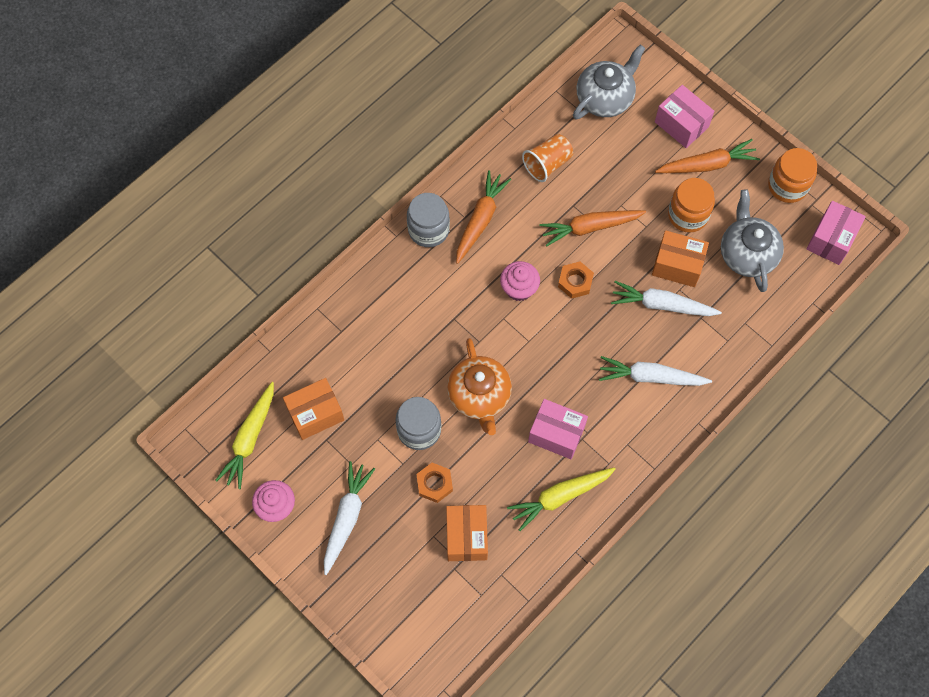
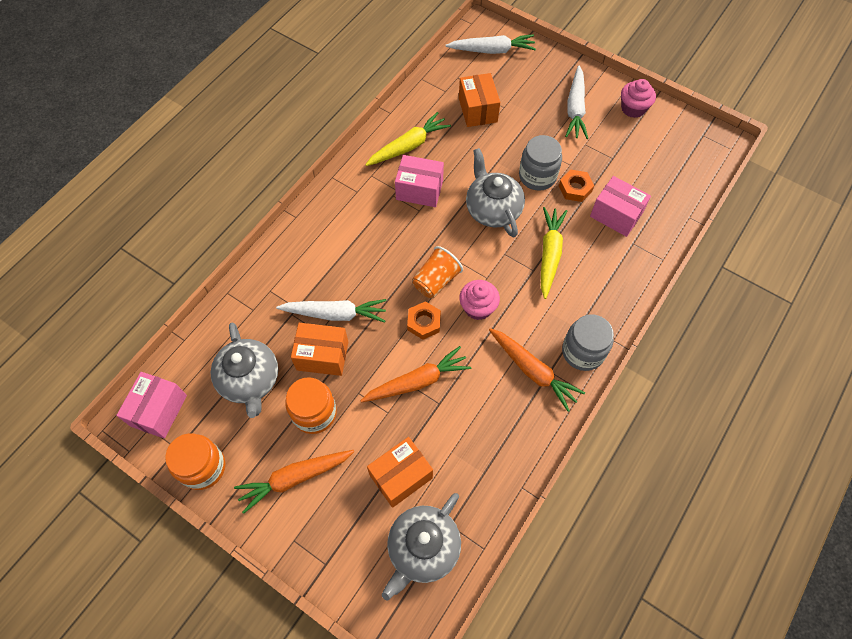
camera: 170 degrees right, 5 degrees down
(250, 439) = (675, 149): yellow carrot -> yellow carrot (549, 254)
(315, 414) = (628, 175): orange box -> orange box (401, 476)
(434, 484) = (513, 140): orange nut -> orange nut (575, 188)
(479, 396) = (492, 209): orange teapot -> grey teapot
(480, 219) = (533, 371): orange carrot -> orange carrot turned 60 degrees counterclockwise
(547, 164) = (475, 447): orange cup -> orange cup (436, 281)
(650, 377) = (341, 247): white carrot -> white carrot (492, 50)
(681, 124) = (327, 527): pink box -> pink box (616, 215)

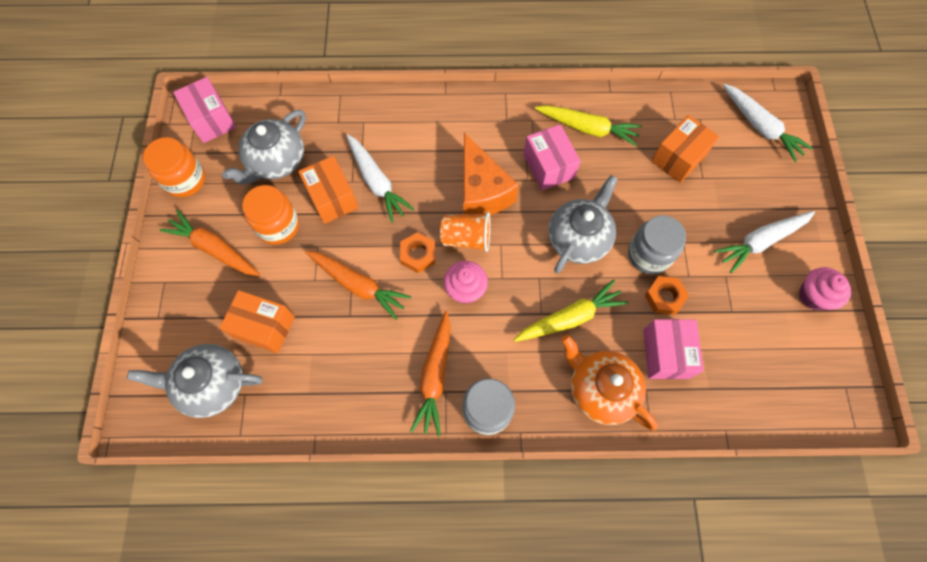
camera: 55 degrees right, 5 degrees up
(158, 410) = (212, 120): pink box -> pink box turned 75 degrees clockwise
(404, 246) = (481, 191): none -> orange cheese
(615, 270) = (600, 389): none -> orange teapot

